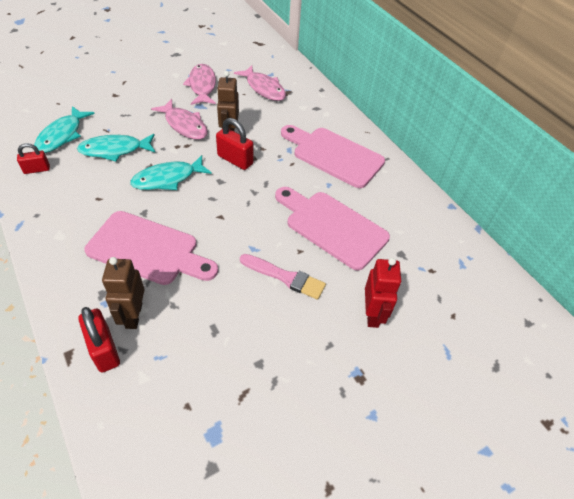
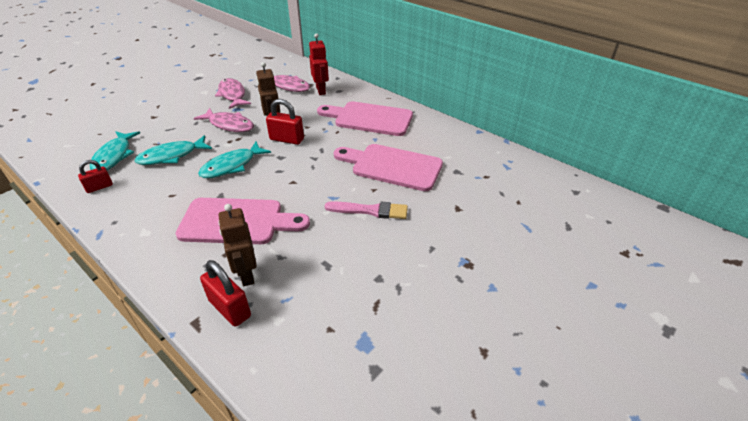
camera: 15 degrees left, 10 degrees down
(372, 314) = (456, 217): red robot -> red robot (321, 90)

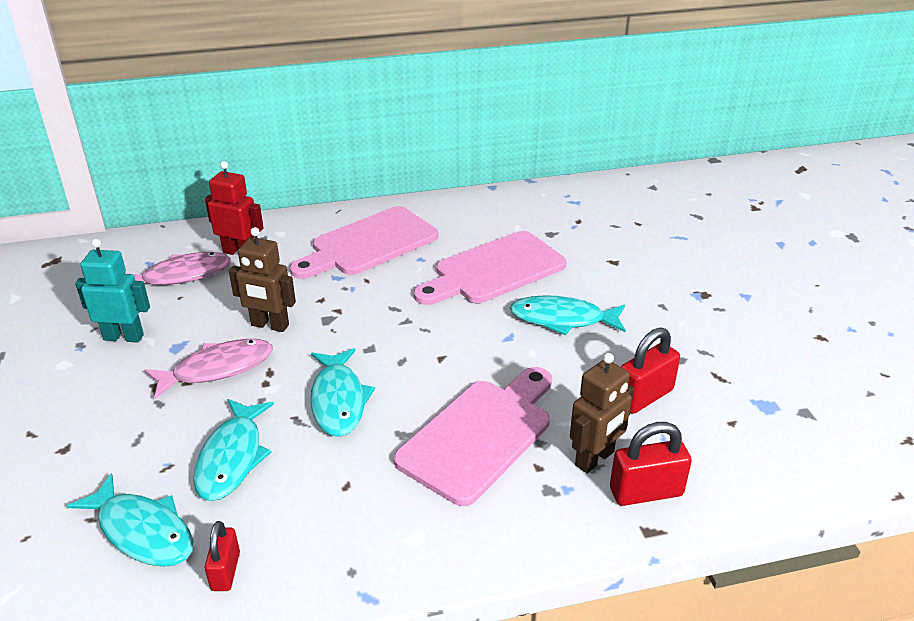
camera: 55 degrees left, 5 degrees down
(232, 95) = (124, 337): pink fish -> turquoise robot
(246, 274) = (595, 459): brown robot -> brown robot turned 60 degrees counterclockwise
(286, 139) = (332, 328): red padlock -> red padlock (644, 396)
(370, 210) = (562, 319): pink brush -> turquoise fish

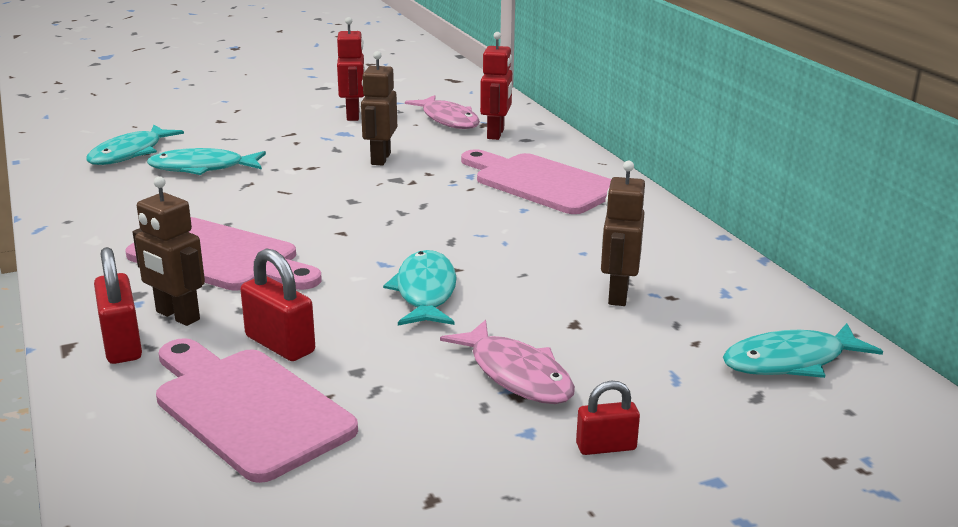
camera: 80 degrees right, 10 degrees down
(124, 337) = (353, 115): turquoise robot -> red robot
(217, 369) = (314, 149): pink fish -> pink fish (516, 374)
(226, 571) = (83, 181): red padlock -> red padlock (606, 447)
(338, 400) = (273, 196): turquoise fish -> turquoise fish (791, 361)
(494, 270) = (516, 248): pink cutting board -> pink cutting board (247, 408)
(574, 239) = (617, 295): none -> brown robot

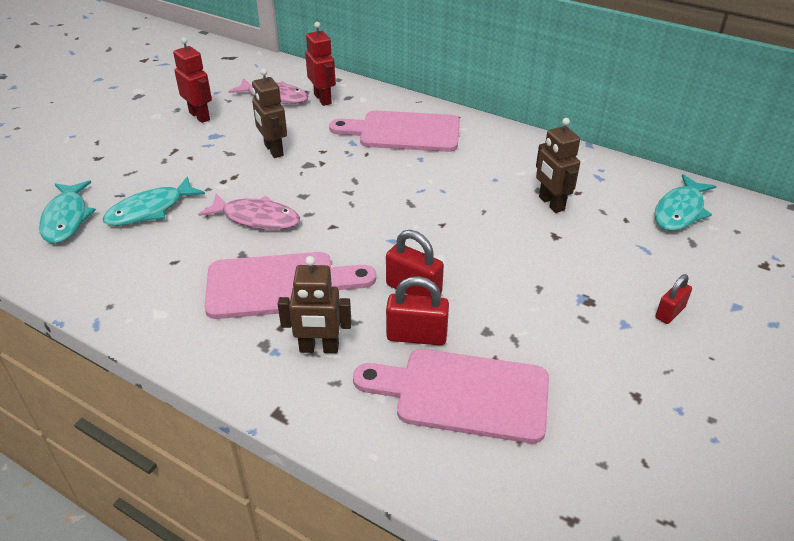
camera: 35 degrees left, 15 degrees up
(122, 344) = (315, 391): red padlock -> red padlock (413, 289)
(425, 292) = (447, 251): turquoise fish -> none
(516, 374) = (571, 287): pink fish -> pink fish (256, 218)

